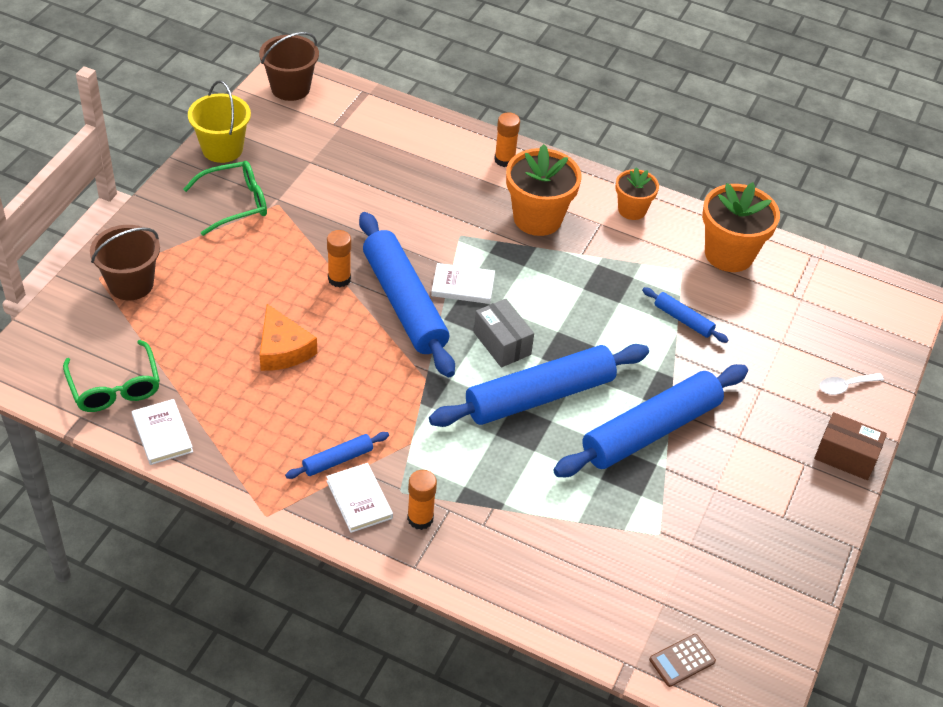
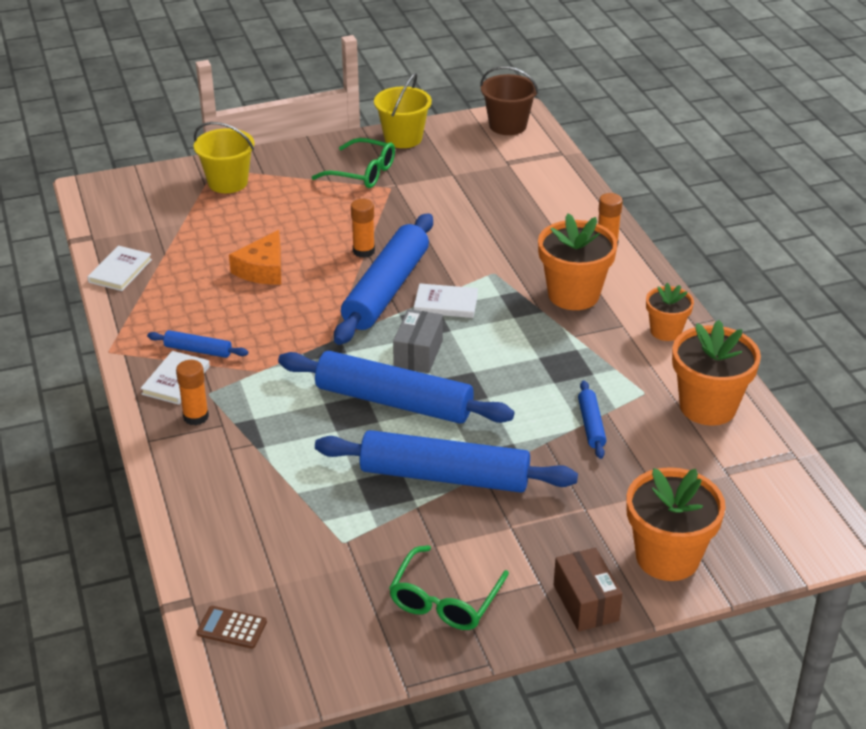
camera: 50 degrees right, 10 degrees down
(115, 386) = (133, 230): green glasses -> green glasses (445, 599)
(131, 284) = (228, 182): brown bucket -> yellow bucket
(463, 286) = (446, 303): white book -> white book turned 45 degrees counterclockwise
(845, 386) = (667, 557): white spoon -> orange flower pot

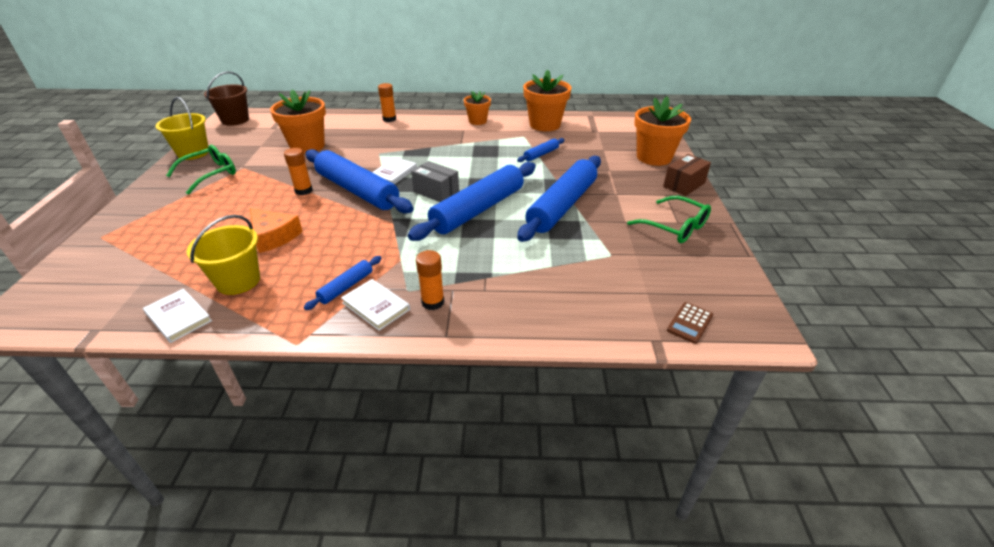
camera: 70 degrees left, 0 degrees up
(228, 182) = (131, 233): yellow bucket -> yellow bucket (238, 281)
(573, 294) = (424, 136): orange flower pot -> orange flower pot (307, 146)
(585, 602) = (684, 185): brown box -> brown box turned 45 degrees counterclockwise
(591, 425) = (541, 154): blue rolling pin -> blue rolling pin turned 60 degrees counterclockwise

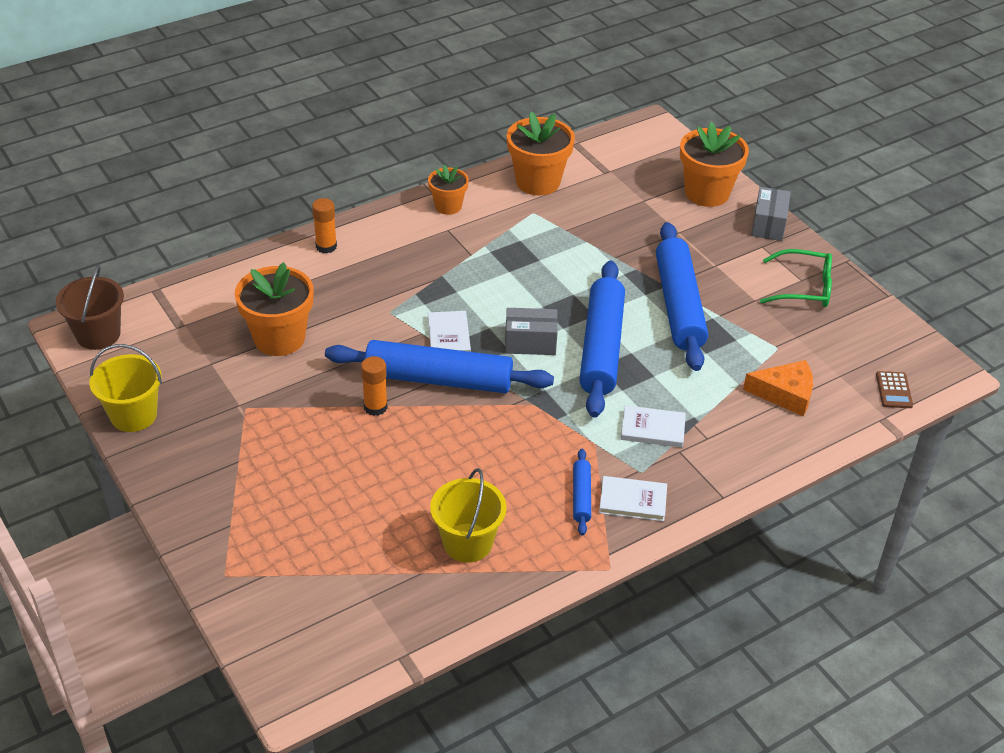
camera: 35 degrees left, 5 degrees up
(178, 317) = (466, 604): white book -> white book (652, 429)
(210, 174) = (216, 437): green glasses -> none
(273, 236) = (429, 479): orange cheese -> orange cheese (785, 394)
(433, 302) = (677, 472): orange glue stick -> none
(541, 154) = (584, 236): blue rolling pin -> none
(684, 185) = (768, 225): brown box -> grey box

